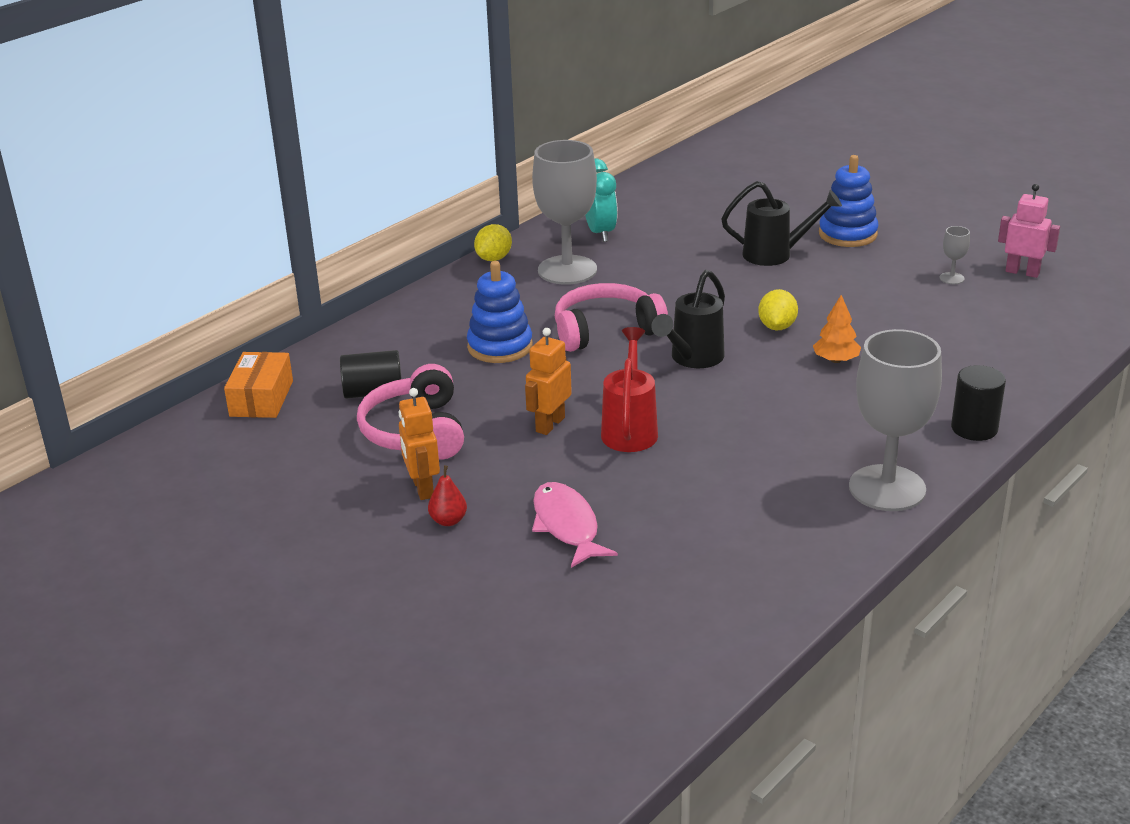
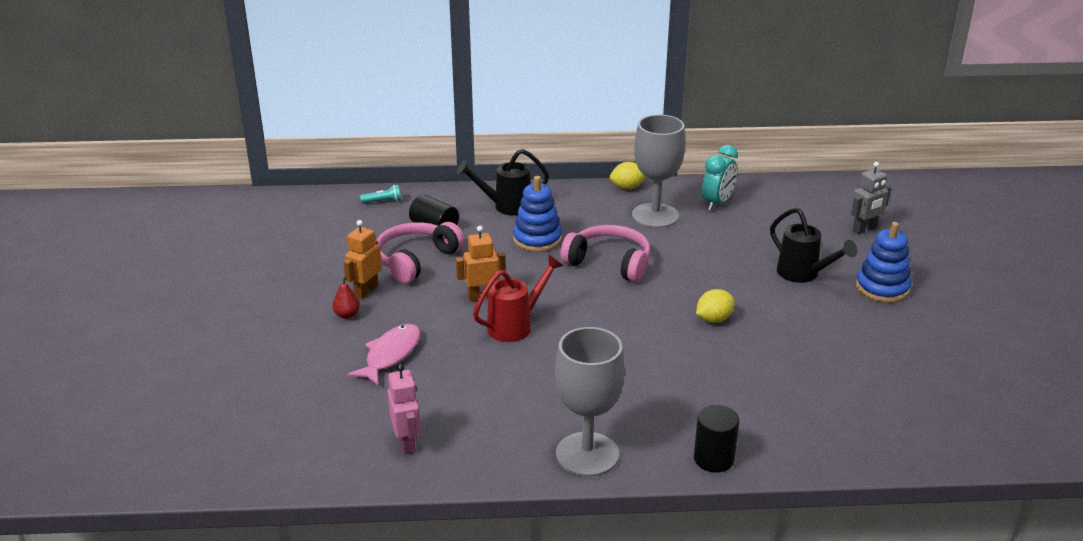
camera: 45 degrees right, 0 degrees up
(261, 398) = (383, 201): orange box -> turquoise flashlight
(692, 359) = (625, 308): black watering can -> black watering can (506, 206)
(753, 196) = (864, 229): none -> grey robot
(836, 360) = (710, 361): orange tree -> none
(951, 278) = (900, 358): grey goblet -> none
(1022, 272) = (966, 385): pink robot -> pink robot (407, 443)

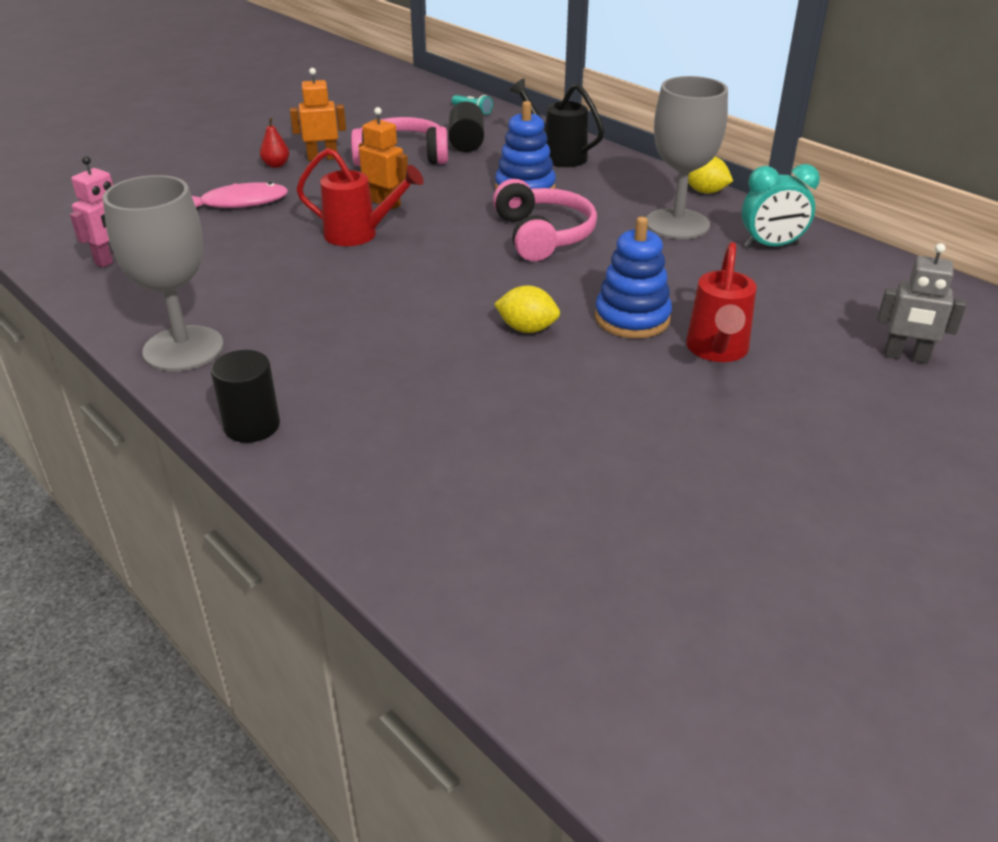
camera: 50 degrees right, 5 degrees up
(803, 275) = (717, 351): black watering can -> red watering can
(882, 288) = (786, 418): blue stacking toy -> blue stacking toy (632, 318)

